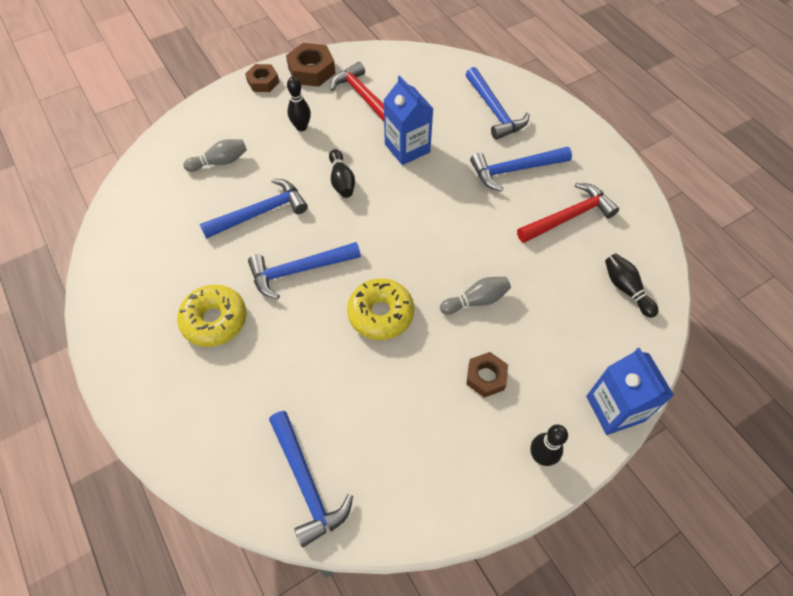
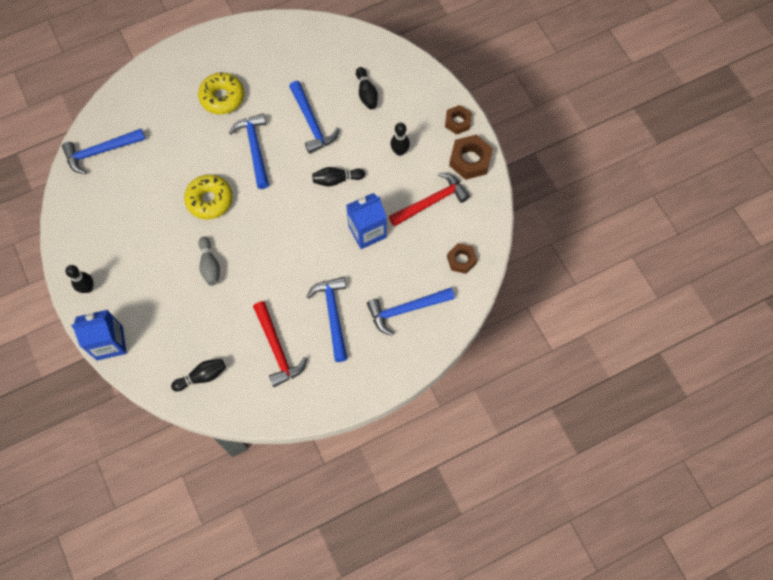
camera: 95 degrees right, 10 degrees up
(220, 162) = (366, 93): grey bowling pin -> black bowling pin
(486, 377) = (149, 263): brown nut -> brown nut (461, 260)

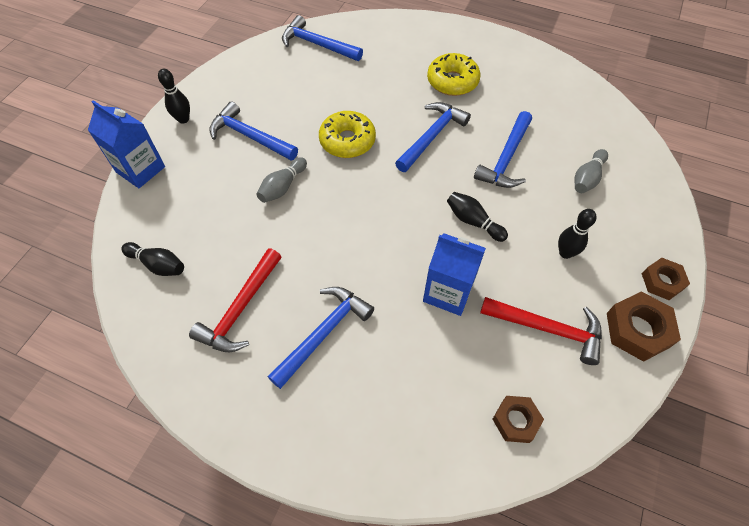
camera: 50 degrees right, 10 degrees down
(366, 93) = (587, 178): black bowling pin -> grey bowling pin
(406, 310) = (397, 407): blue hammer -> blue hammer (250, 136)

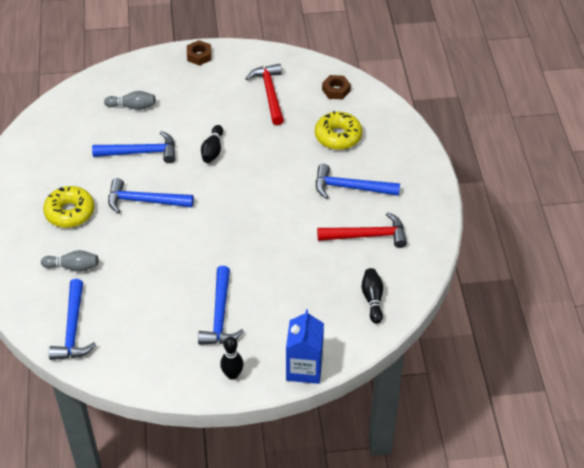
camera: 120 degrees left, 10 degrees down
(282, 187) = (256, 266): grey bowling pin -> grey bowling pin (73, 267)
(347, 141) = (183, 249): yellow donut -> yellow donut (338, 136)
(448, 292) = (277, 143): blue carton -> none
(565, 253) = (207, 100): black bowling pin -> none
(637, 330) = (242, 59): brown nut -> none

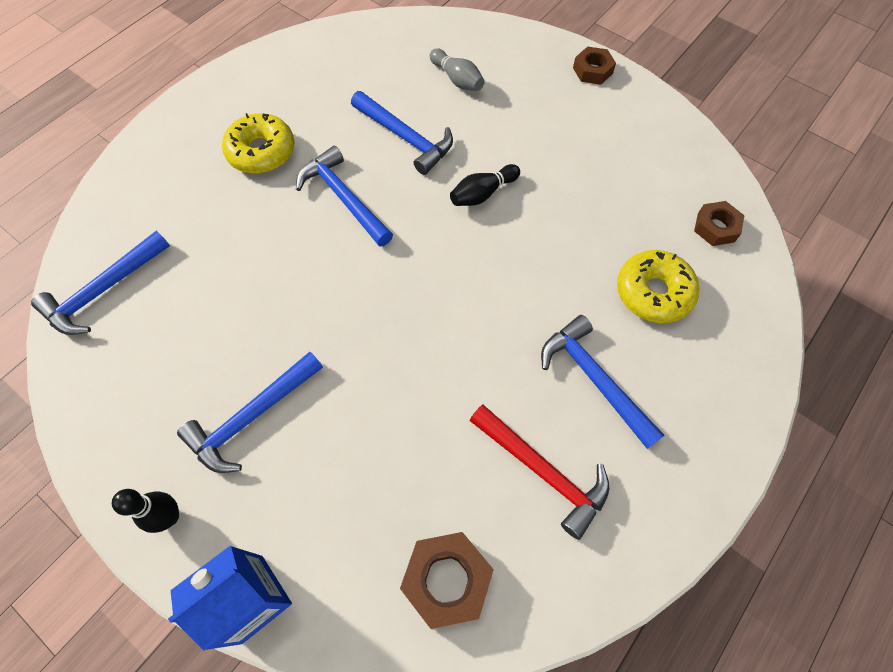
camera: 45 degrees right, 15 degrees up
(73, 267) = (191, 217): grey bowling pin -> none
(269, 93) = (625, 172): red hammer -> none
(372, 299) = (447, 580): black bowling pin -> brown nut

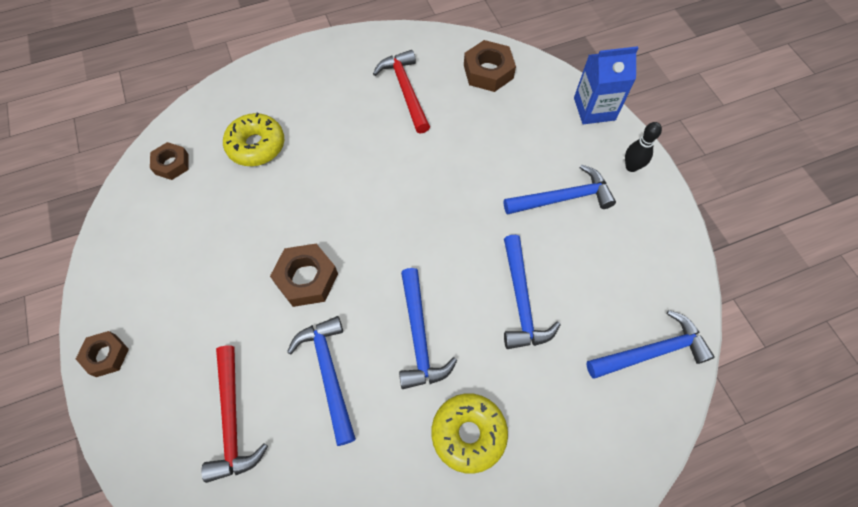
camera: 150 degrees left, 0 degrees up
(457, 79) = (232, 420): grey bowling pin -> red hammer
(482, 194) = (306, 278): black bowling pin -> brown nut
(594, 379) = (339, 118): blue hammer -> blue hammer (521, 301)

